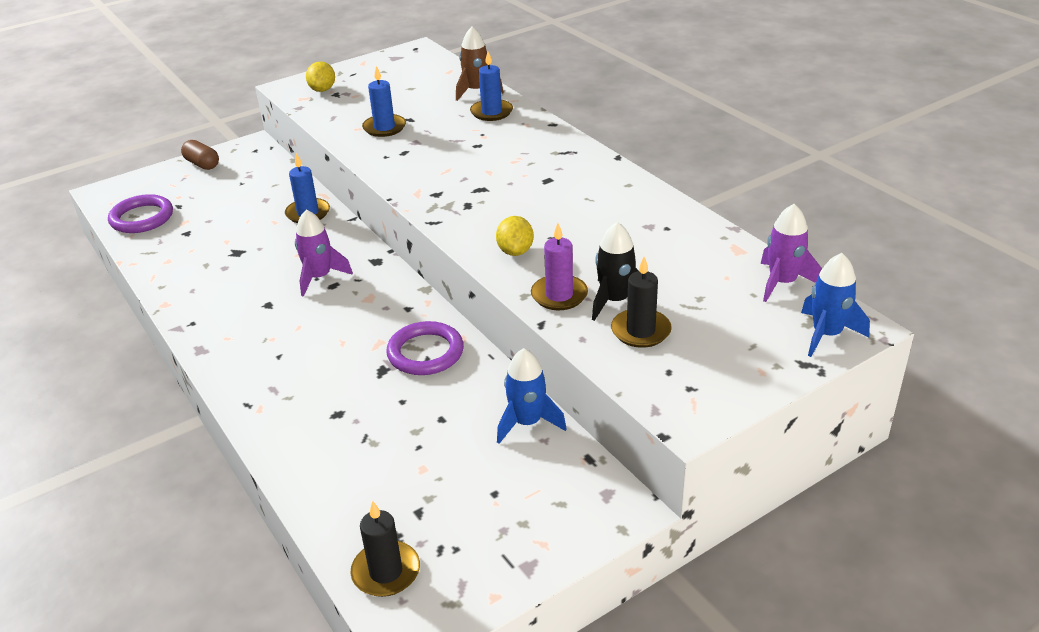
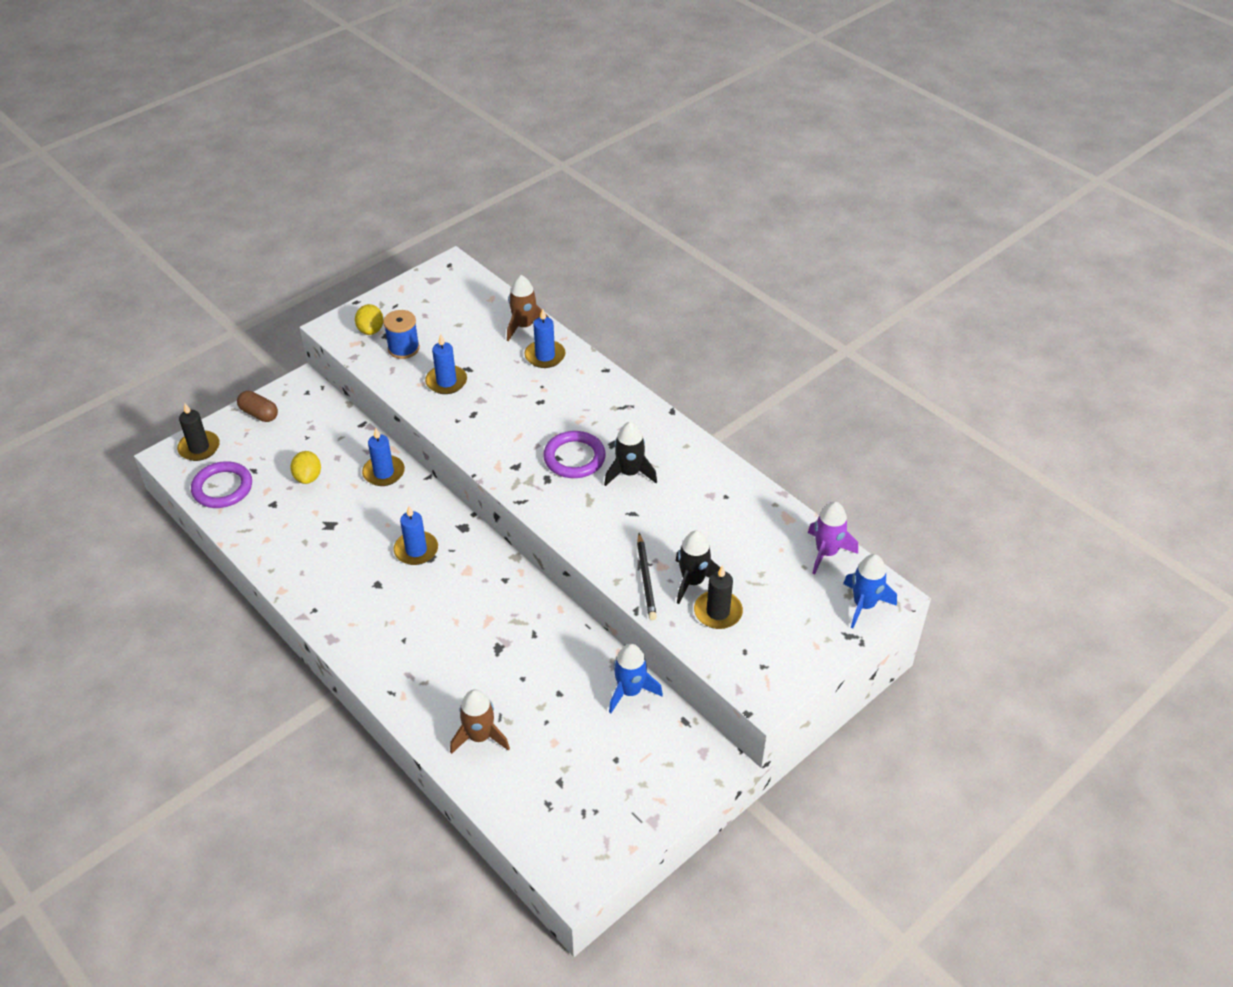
camera: 10 degrees left, 10 degrees up
(319, 277) = (416, 550): purple rocket -> blue candle
(335, 456) = (480, 736): none -> brown rocket
(350, 103) = (403, 348): none -> blue spool
(386, 572) = (546, 836): black candle -> black candle (199, 448)
(425, 353) = (531, 627): purple ring -> purple ring (574, 458)
(515, 251) = (600, 531): yellow lemon -> yellow lemon (308, 477)
(559, 295) = (646, 579): purple candle -> black pencil
(560, 204) = (629, 473): none -> black rocket

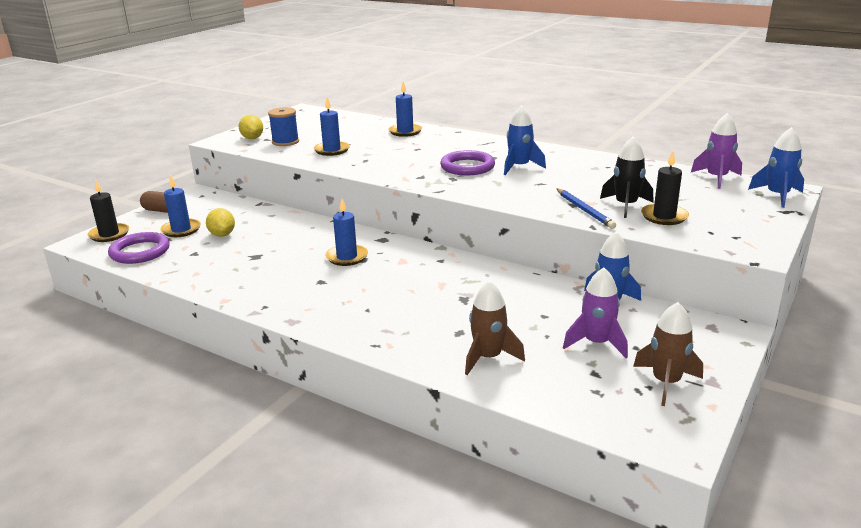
camera: 15 degrees left, 20 degrees down
(384, 472) = (292, 223): blue candle -> blue candle (181, 230)
(524, 326) = (378, 123): brown rocket -> brown rocket (666, 382)
(584, 744) = (596, 343): none -> purple rocket
(629, 473) = (519, 167): black rocket -> blue rocket
(646, 579) = (584, 210): black pencil -> blue pencil

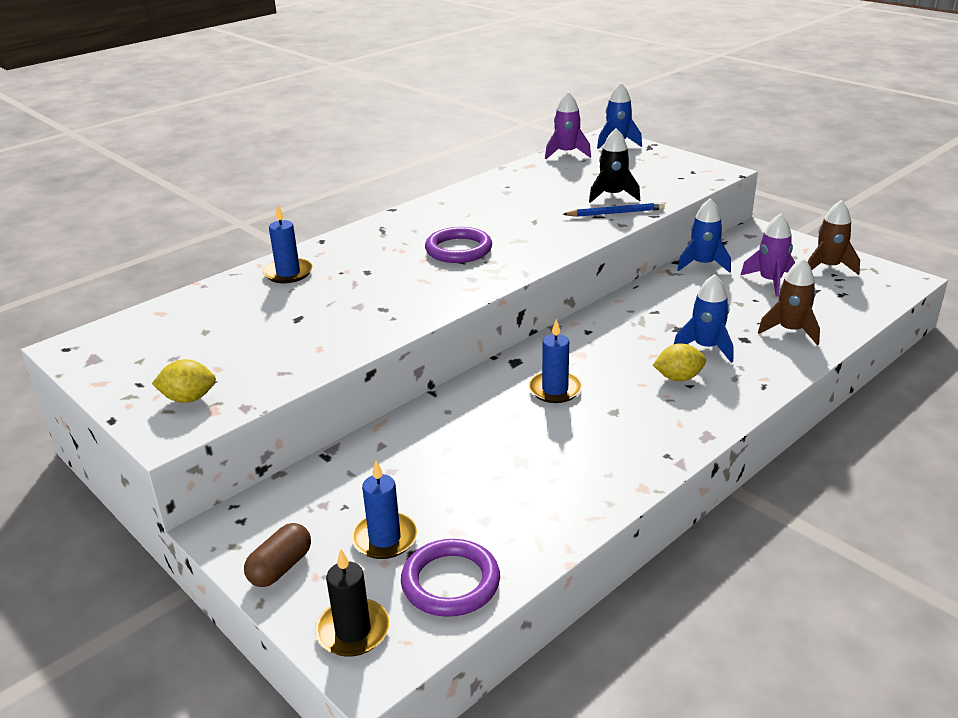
camera: 75 degrees left, 5 degrees up
(222, 235) = (429, 493): yellow lemon -> yellow lemon (678, 378)
(285, 142) = (241, 367): blue spool -> none
(332, 150) = (319, 330): blue candle -> none
(519, 167) = (480, 224): blue rocket -> blue rocket (706, 347)
(664, 216) = (643, 186): black candle -> none

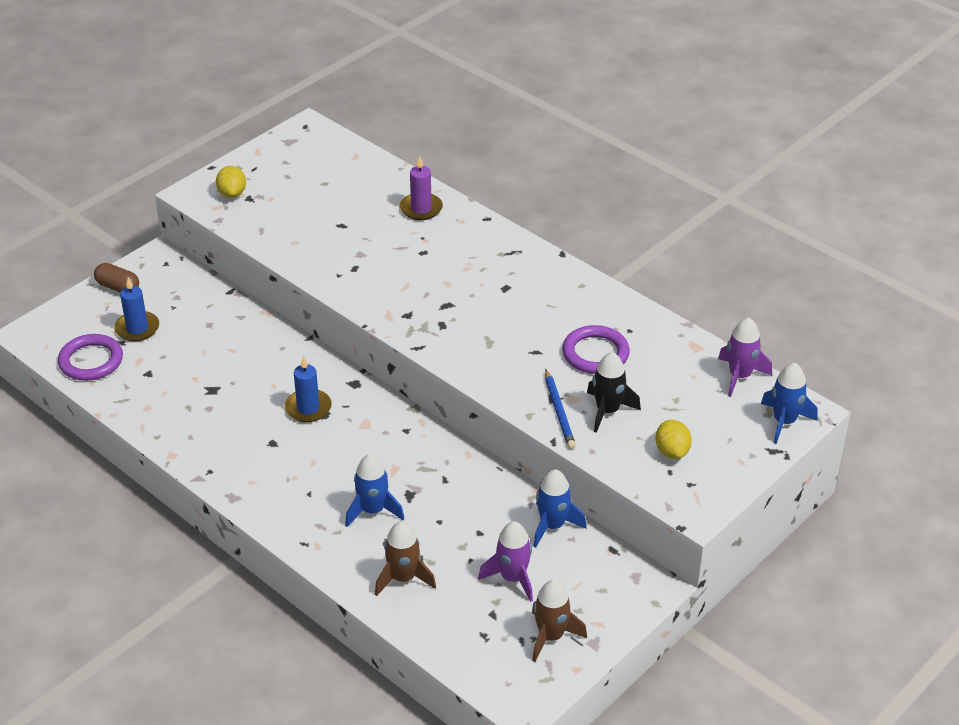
camera: 85 degrees right, 10 degrees up
(288, 273) = (421, 208): blue candle -> purple candle
(353, 631) = (59, 324): black candle -> none
(458, 249) = (467, 303): purple ring -> purple ring (595, 353)
(678, 378) = (321, 487): yellow lemon -> yellow lemon (672, 451)

